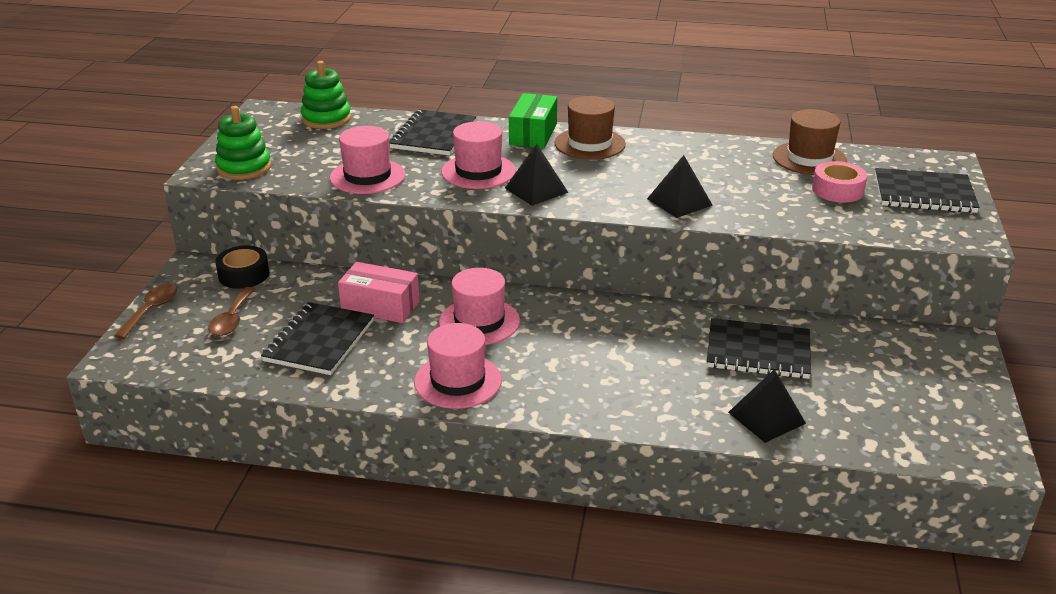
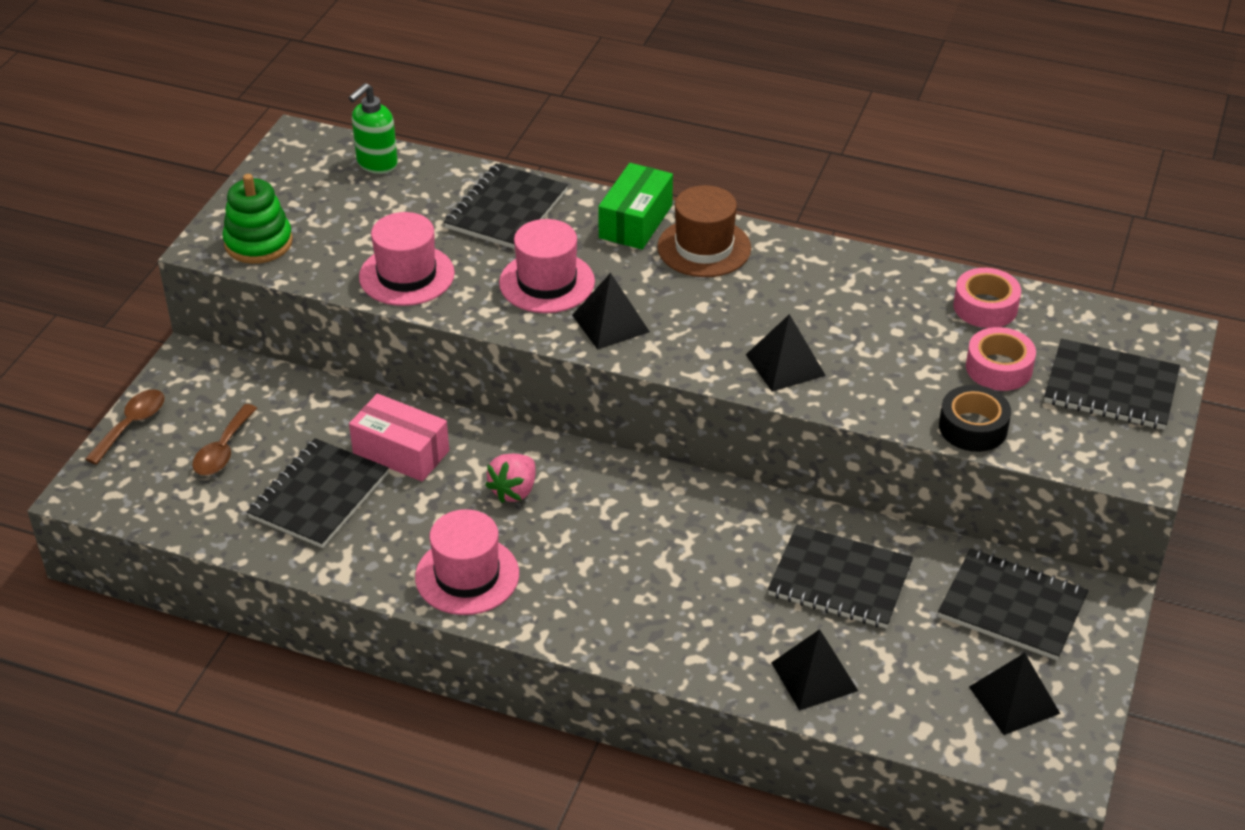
camera: 10 degrees right, 10 degrees up
(244, 275) = (247, 382): black tape -> black tape (973, 427)
(326, 119) = (376, 164): green stacking toy -> green soap dispenser
(479, 321) = (514, 491): pink hat -> pink strawberry
(809, 158) = (985, 307): brown hat -> pink tape
(897, 354) = (1012, 607): none -> black notebook
(930, 415) = (1014, 700): none -> black pyramid

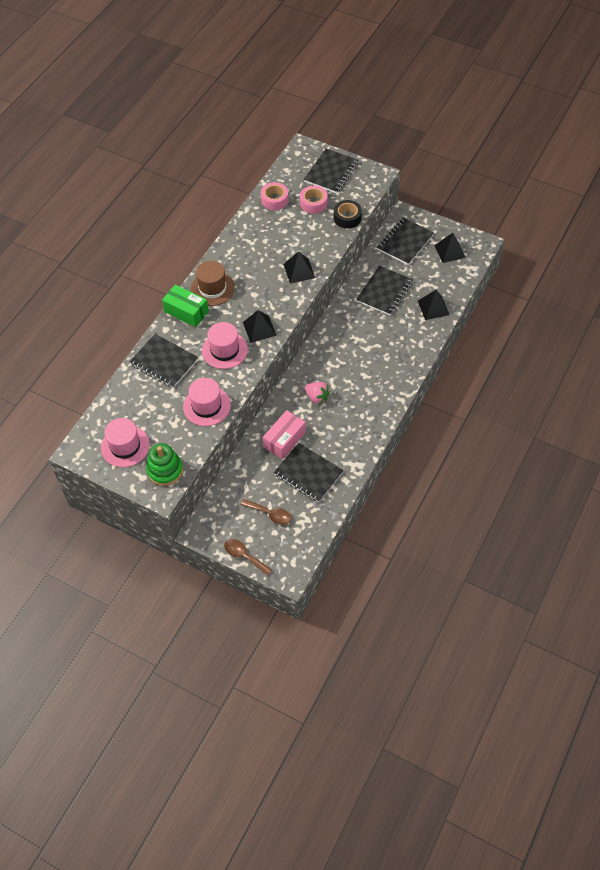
camera: 80 degrees left, 15 degrees up
(376, 164) = (109, 416): green soap dispenser -> none
(467, 575) = (366, 418): pink hat -> pink hat (125, 446)

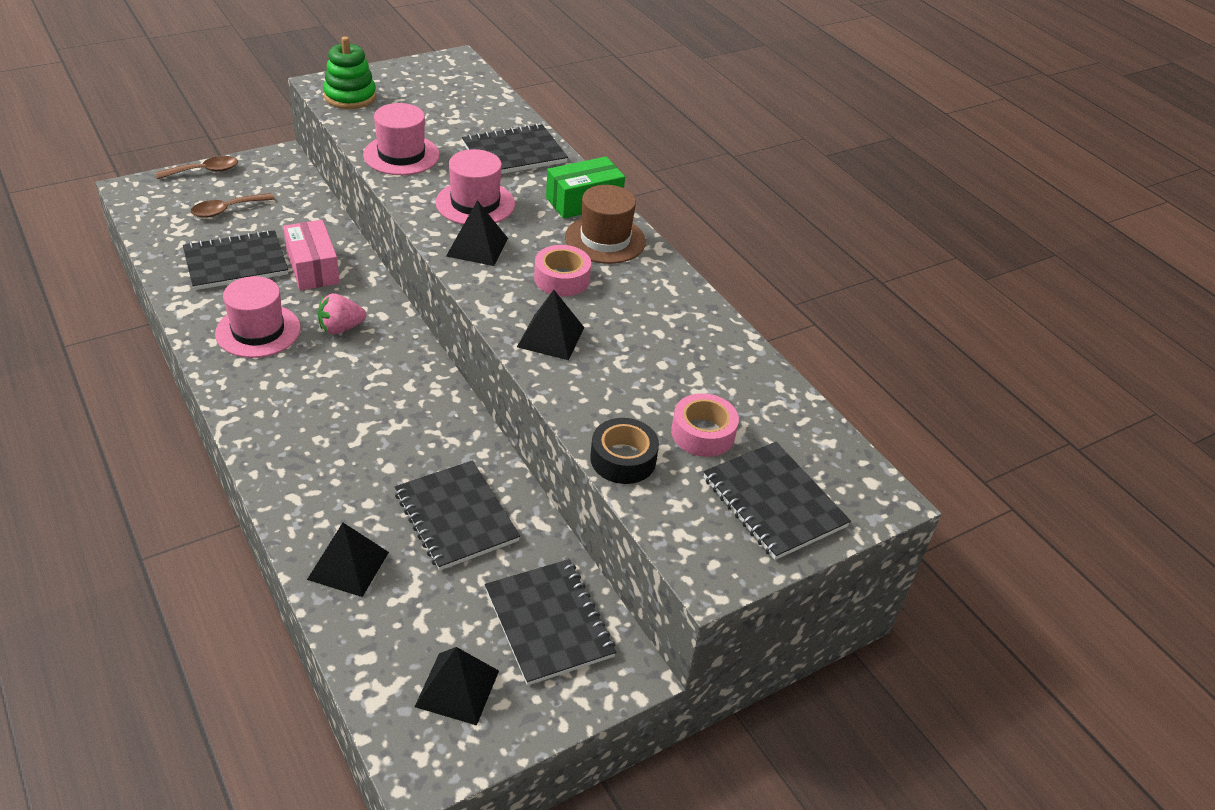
camera: 115 degrees right, 15 degrees down
(125, 446) = (420, 86): pink hat -> pink hat (258, 331)
(274, 200) = (753, 388): pink tape -> pink tape (562, 279)

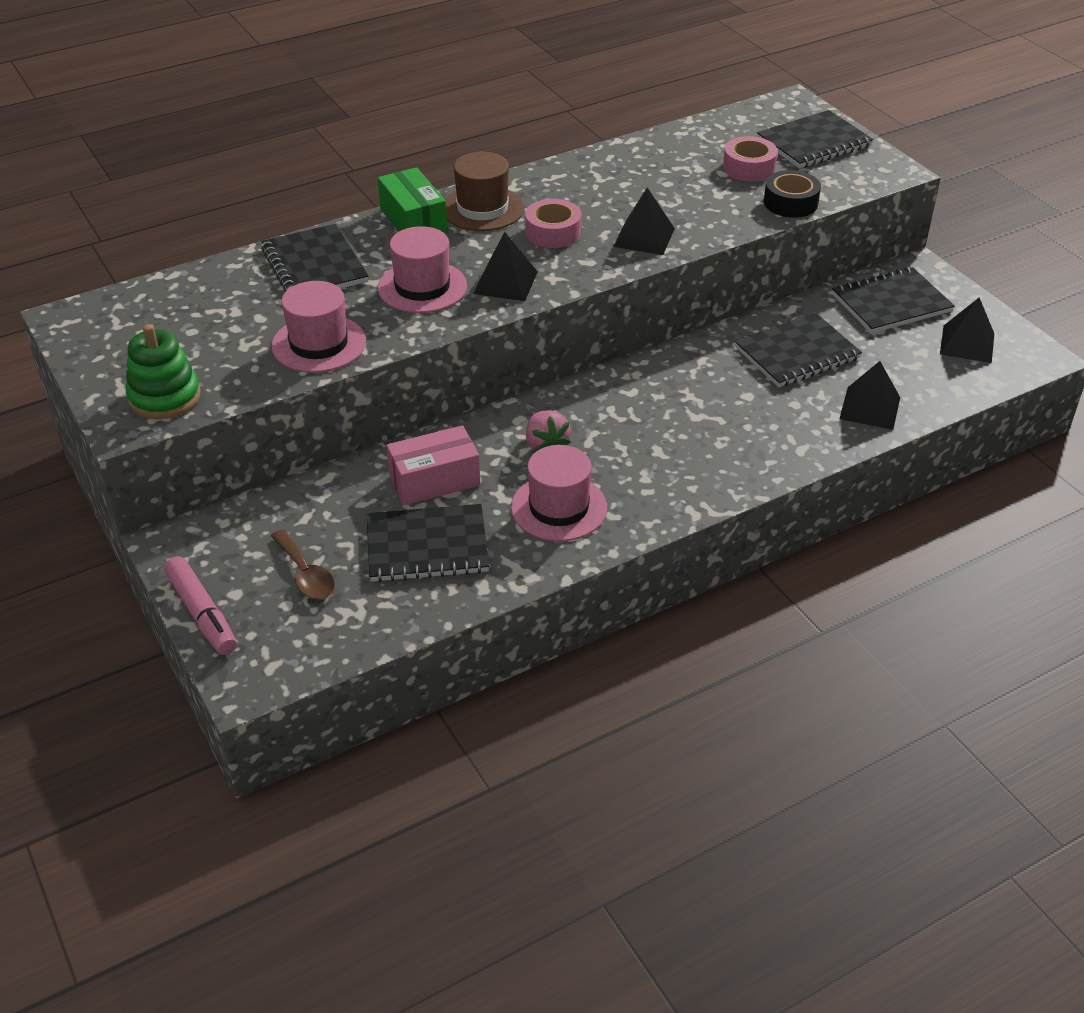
camera: 85 degrees left, 0 degrees up
(204, 171) = (202, 614): brown spoon -> pink marker
(236, 263) = (427, 546): black notebook -> black notebook turned 75 degrees counterclockwise

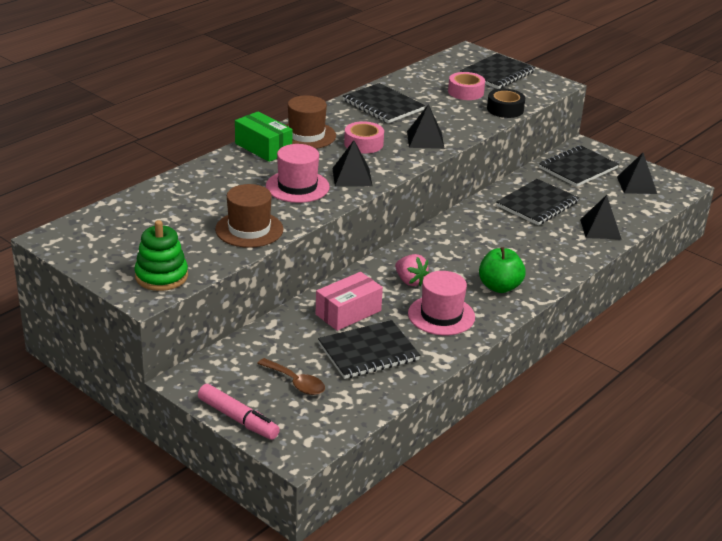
camera: 20 degrees left, 10 degrees down
(314, 265) = (212, 183): black notebook -> black notebook (383, 105)
(319, 344) = (249, 229): pink hat -> brown hat
(667, 477) = (499, 287): none -> green apple

